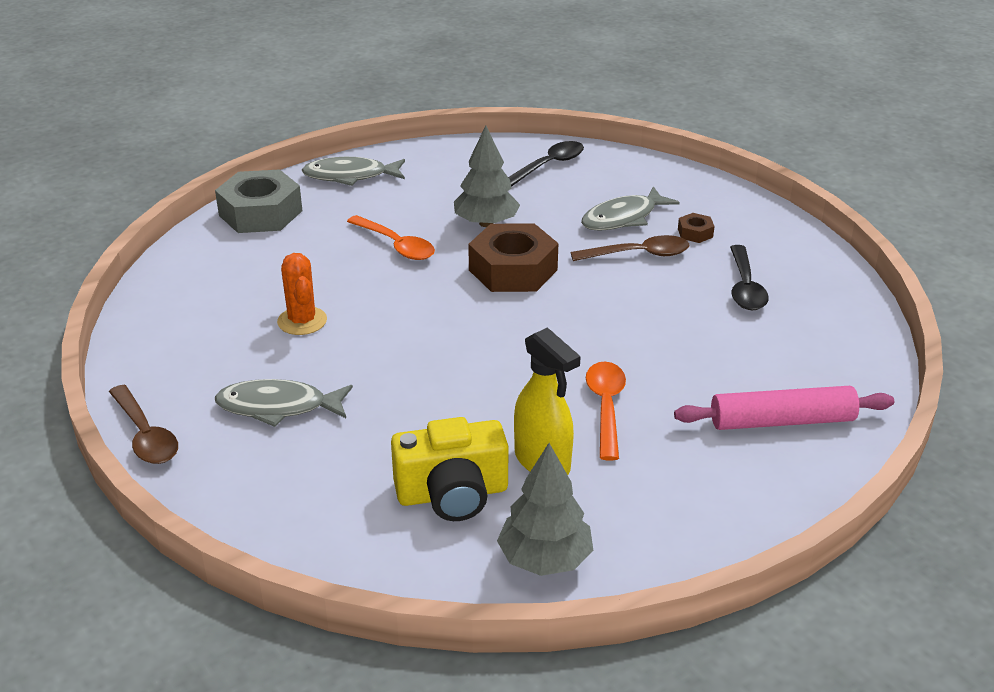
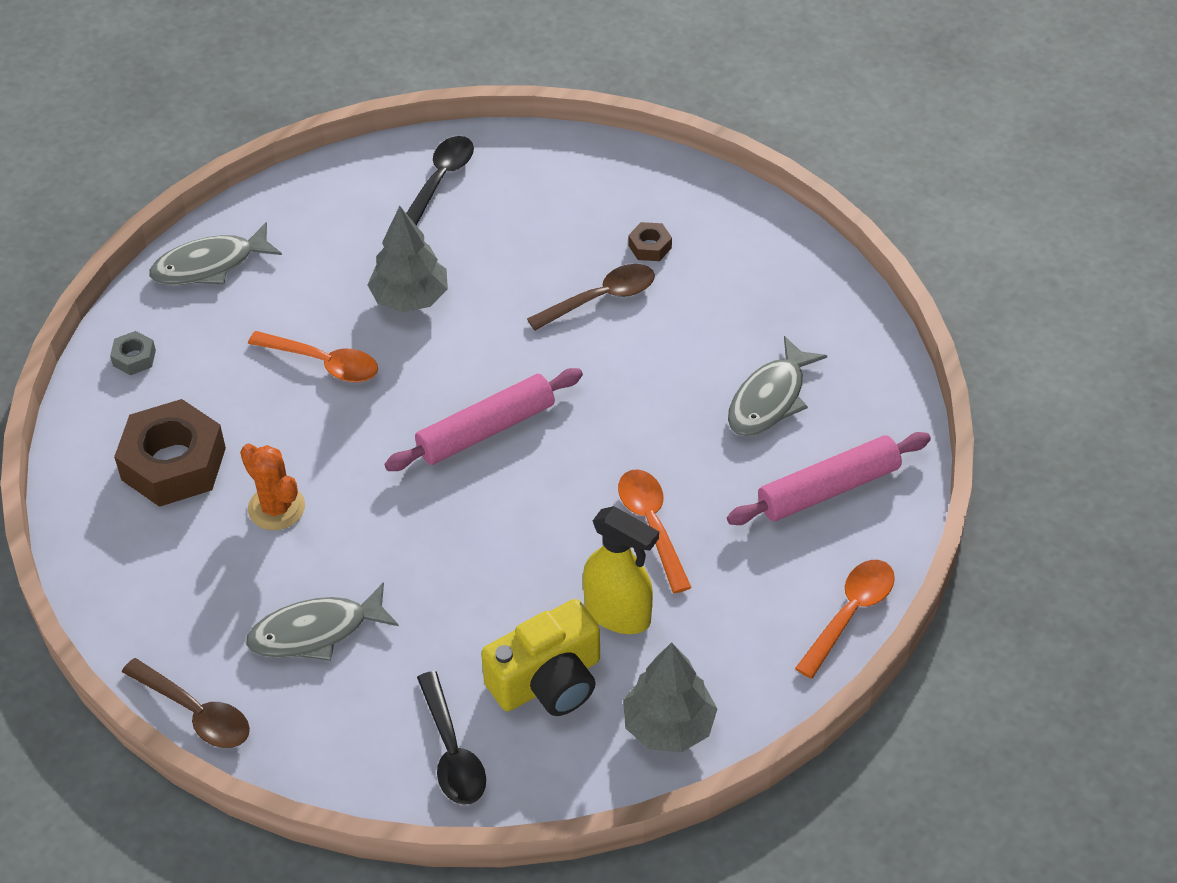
camera: 20 degrees left, 15 degrees up
(260, 213) = (134, 358): grey nut -> grey nut, size x0.44
(498, 312) = (486, 430): none -> pink rolling pin
(513, 270) = (473, 362): brown nut -> brown nut (173, 464)
(623, 218) = (562, 245): grey fish -> grey fish (770, 399)
(745, 287) = (732, 315): black spoon -> black spoon (452, 752)
(764, 519) = (850, 613): none -> orange spoon

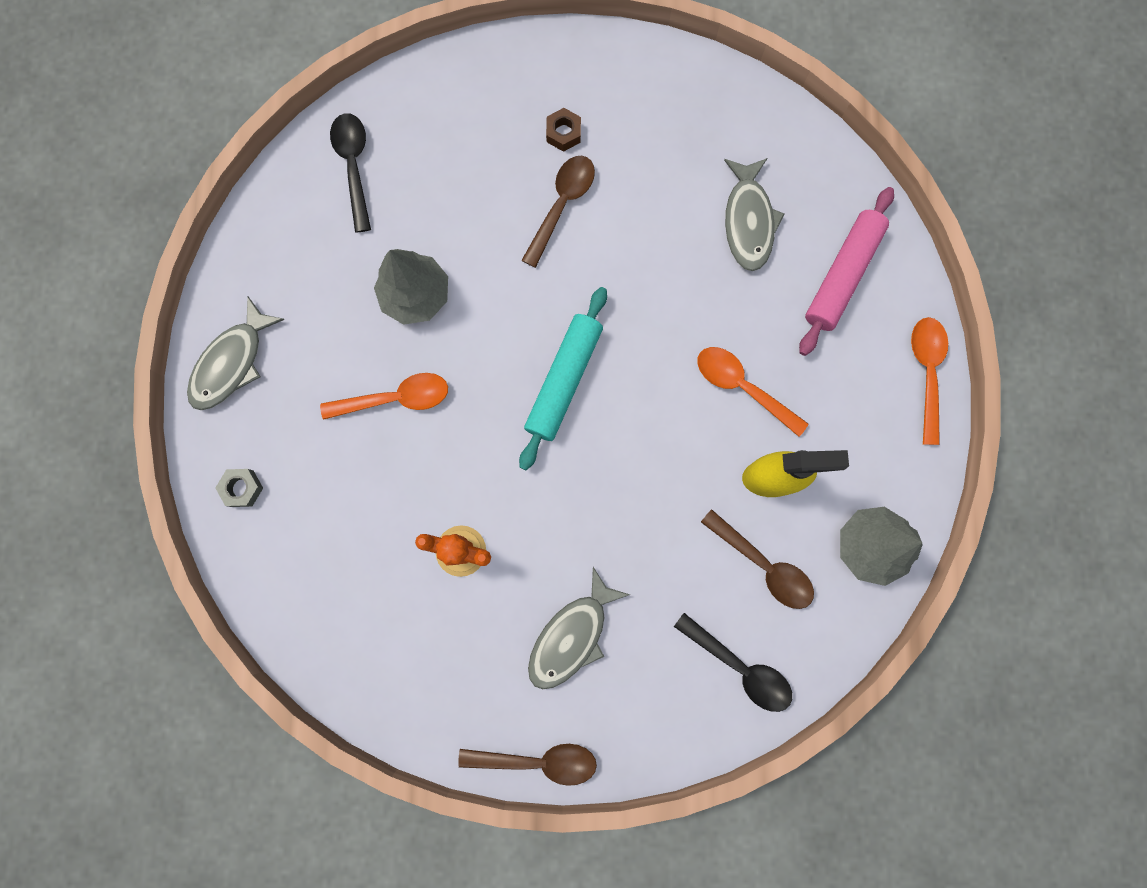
camera: 35 degrees left, 30 degrees up
(173, 464) = (352, 563): brown nut -> none
(486, 430) = (564, 381): pink rolling pin -> turquoise rolling pin
(548, 681) = (763, 565): yellow camera -> brown spoon

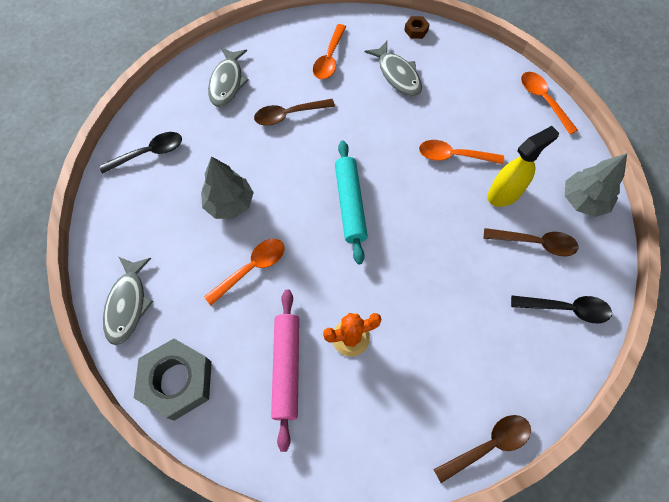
camera: 30 degrees left, 15 degrees down
(242, 488) = (178, 381): grey nut -> grey nut, size x2.29
(354, 166) = (149, 153): black spoon -> black spoon turned 105 degrees clockwise
(562, 205) = (288, 115): brown spoon -> brown spoon turned 105 degrees counterclockwise
(563, 133) = (266, 80): brown nut -> brown nut (416, 30)
(572, 636) = (454, 350): grey fish -> grey fish (227, 82)
(670, 143) = (329, 59): none -> orange spoon
(842, 275) = (465, 77): pink rolling pin -> pink rolling pin (287, 368)

